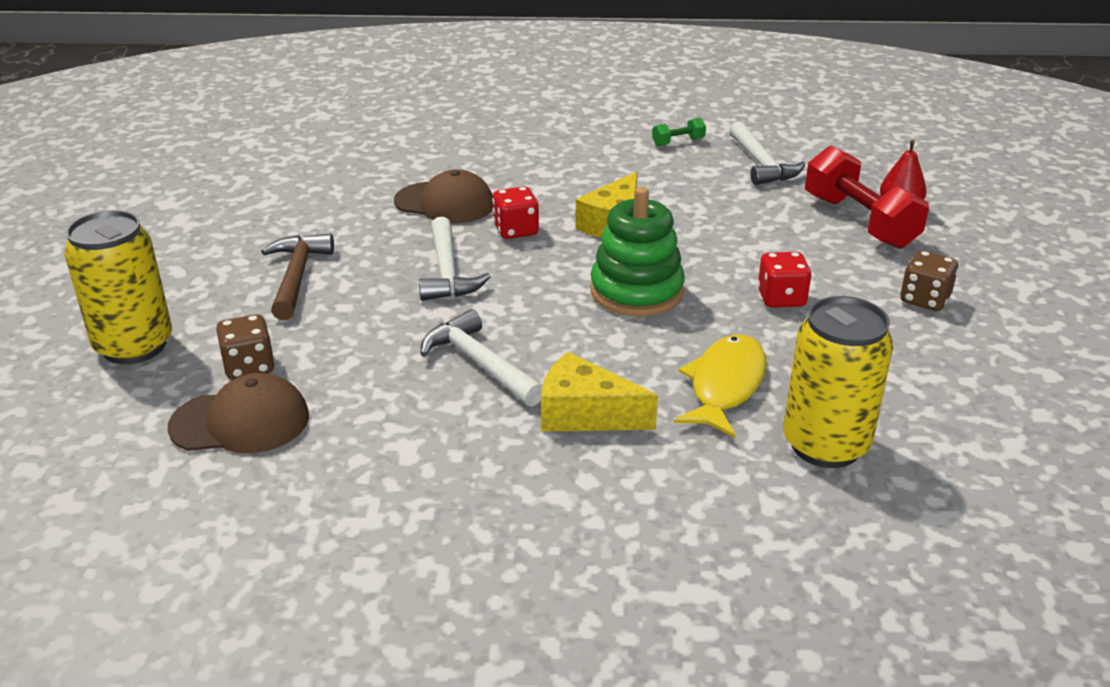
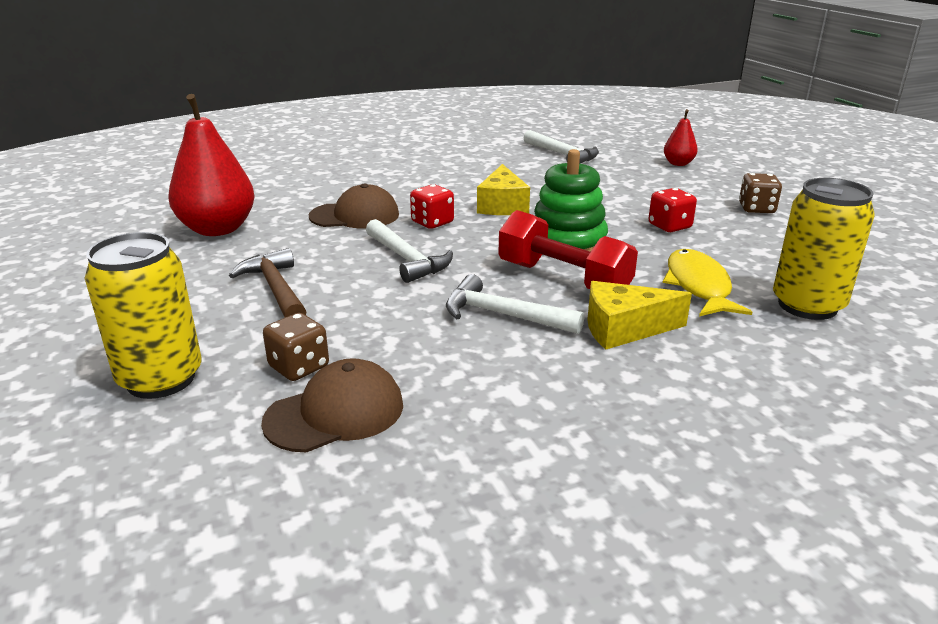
camera: 25 degrees left, 5 degrees down
(301, 191) = (217, 229): none -> red pear
(678, 142) = (491, 151): green dumbbell -> none
(859, 222) = (664, 175): red dumbbell -> red dumbbell (563, 279)

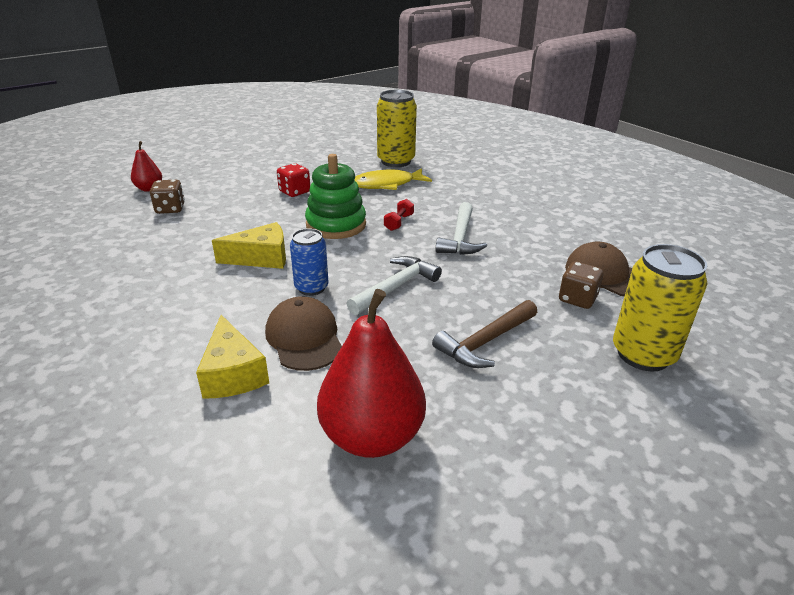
camera: 105 degrees left, 5 degrees up
(432, 222) = (311, 288): red dice -> blue can
(562, 154) = (108, 240): white hammer -> none
(563, 279) = (399, 222): red dumbbell -> red dumbbell, size x0.45
(624, 329) = (452, 203): yellow cheese -> yellow cheese (233, 373)
(756, 209) = (255, 166): brown dice -> brown dice (170, 209)

